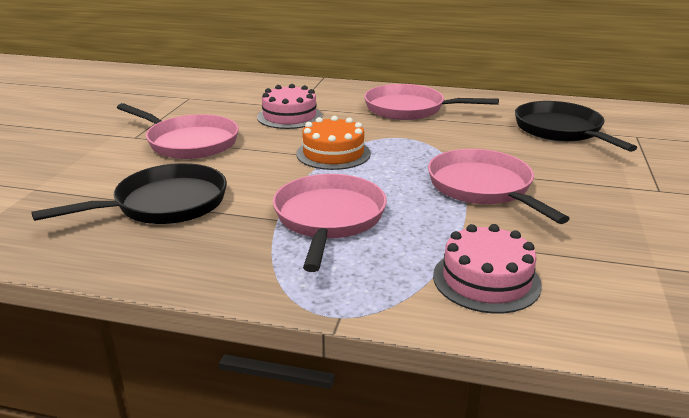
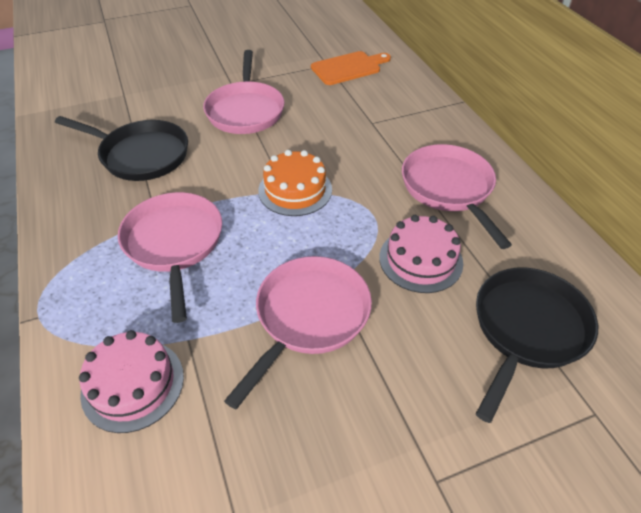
camera: 55 degrees right, 20 degrees up
(210, 93) = (348, 68): none -> orange cutting board
(289, 116) = (347, 129): pink cake -> pink cake (420, 260)
(328, 219) = (174, 244): pink pan -> pink pan turned 75 degrees counterclockwise

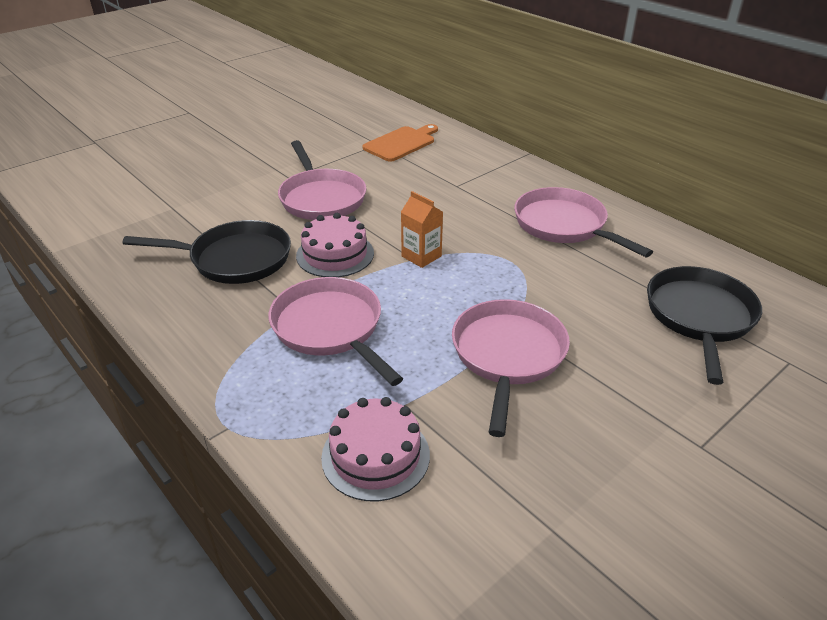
camera: 20 degrees left, 10 degrees down
(295, 190) = (421, 256): orange cake -> orange carton
(420, 260) = (577, 286): pink cake -> pink cake (335, 254)

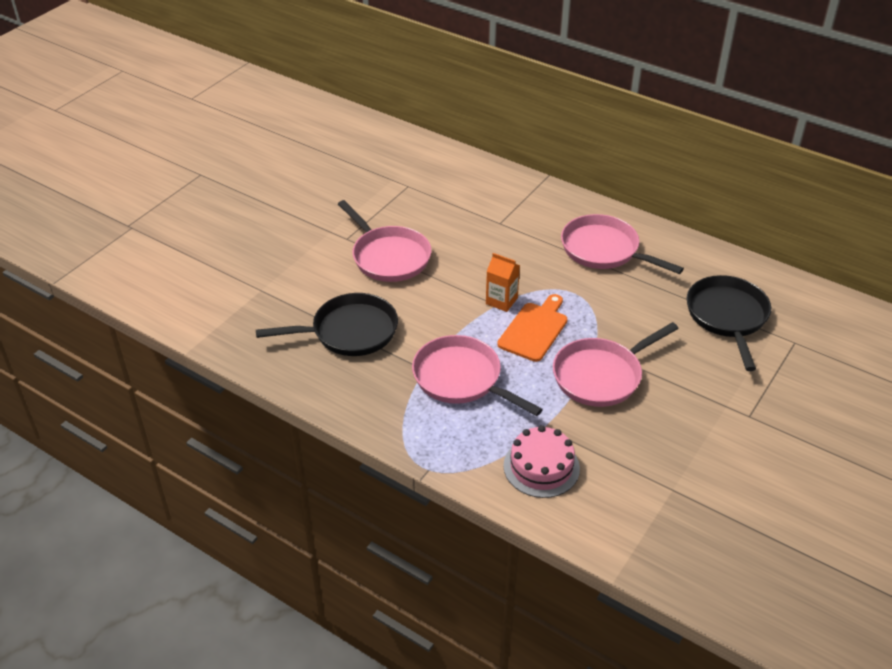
camera: 15 degrees left, 5 degrees up
(335, 254) = (430, 312): pink cake -> none
(401, 143) = (429, 182): orange cutting board -> orange cutting board (534, 329)
(507, 356) = (601, 375): pink pan -> pink pan turned 120 degrees counterclockwise

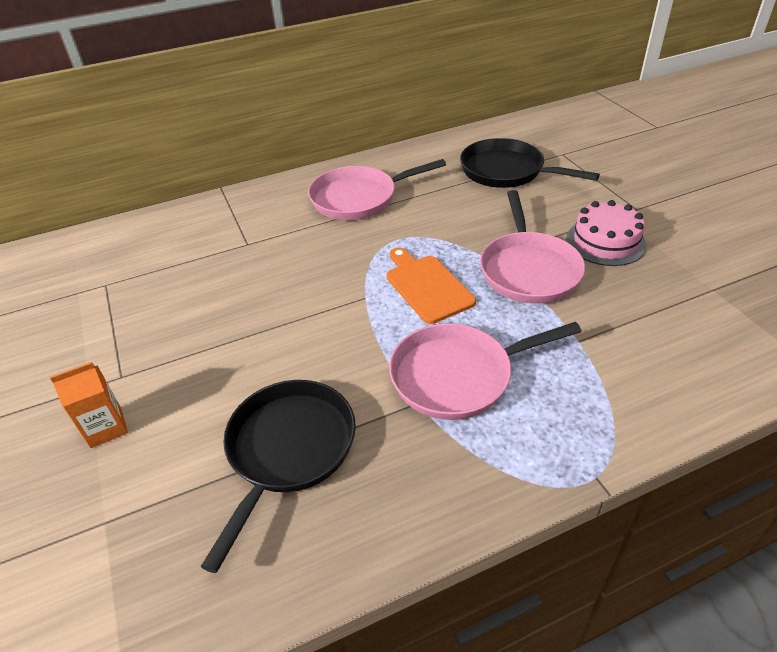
camera: 55 degrees left, 0 degrees up
(388, 256) = (197, 351): pink pan -> none
(501, 301) = (363, 291): orange carton -> orange carton (106, 427)
(541, 467) = (640, 369): pink cake -> pink cake (605, 242)

